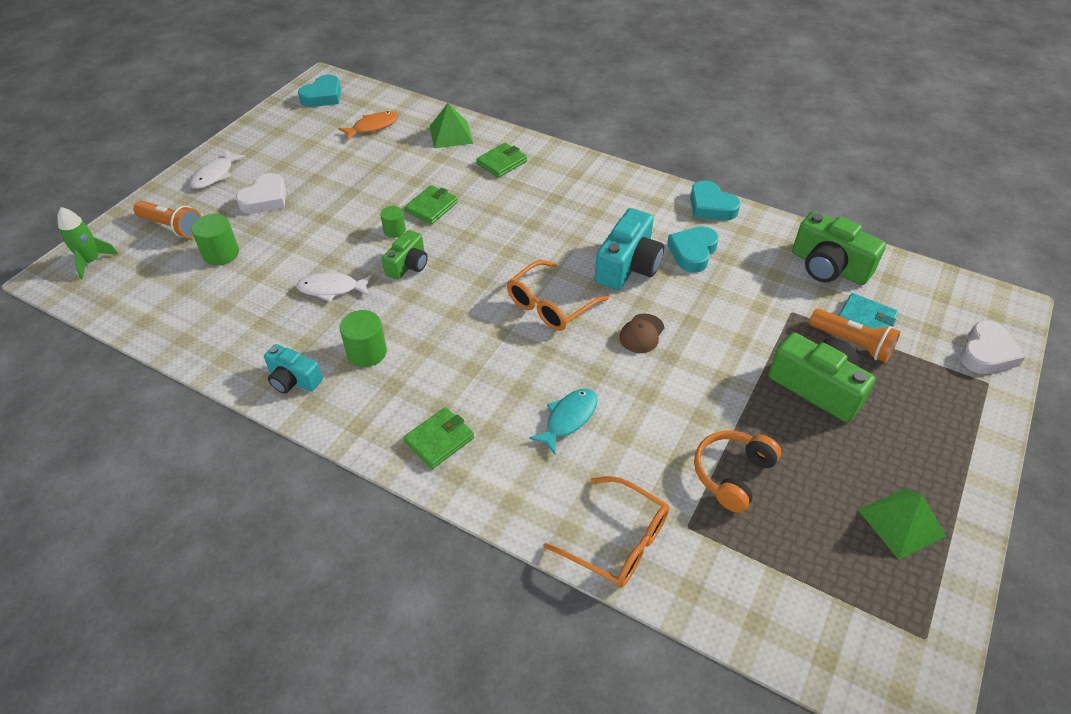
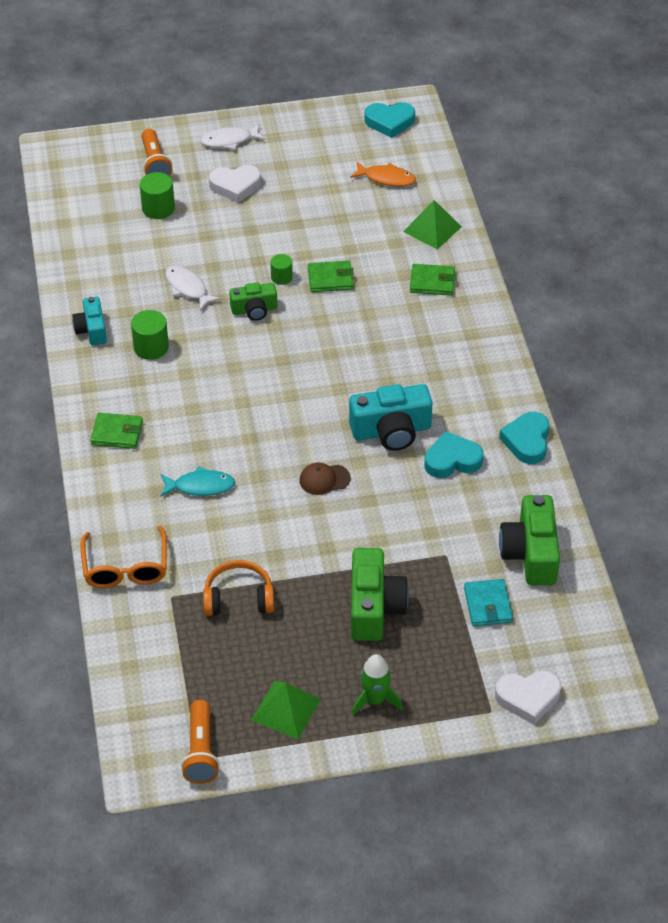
camera: 50 degrees right, 0 degrees up
(91, 261) = (83, 155): green rocket -> green rocket (375, 700)
(550, 305) = (298, 412): orange glasses -> none
(852, 343) = (448, 608): orange flashlight -> orange flashlight (201, 751)

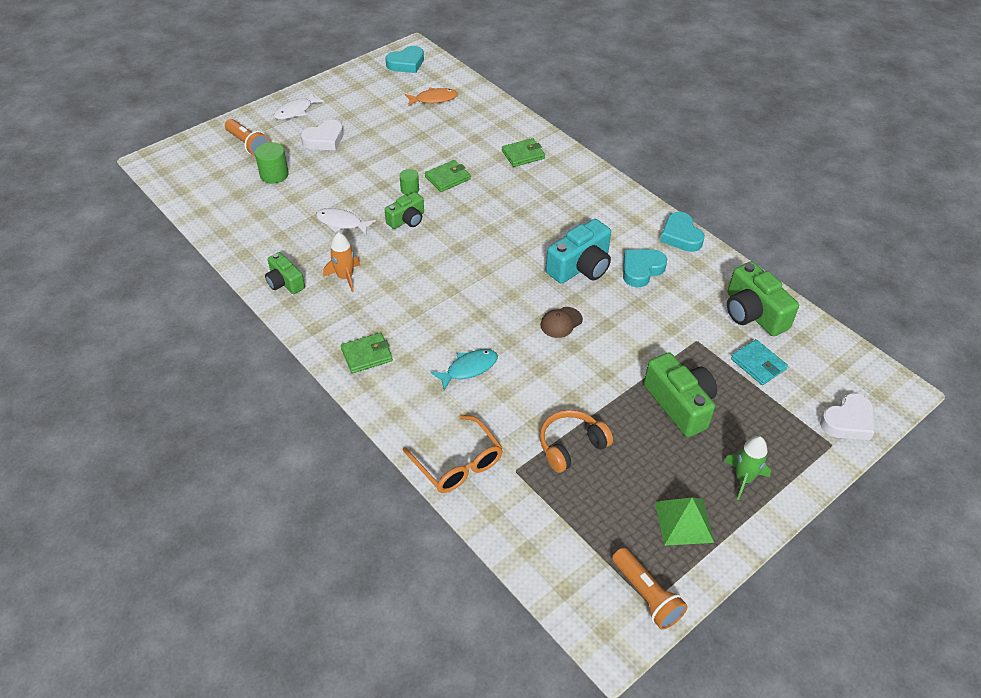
camera: 30 degrees left, 0 degrees up
(92, 330) = (285, 282): turquoise camera -> green camera
(151, 347) = (345, 277): green cylinder -> orange rocket
(432, 229) = (493, 120): green pyramid -> none

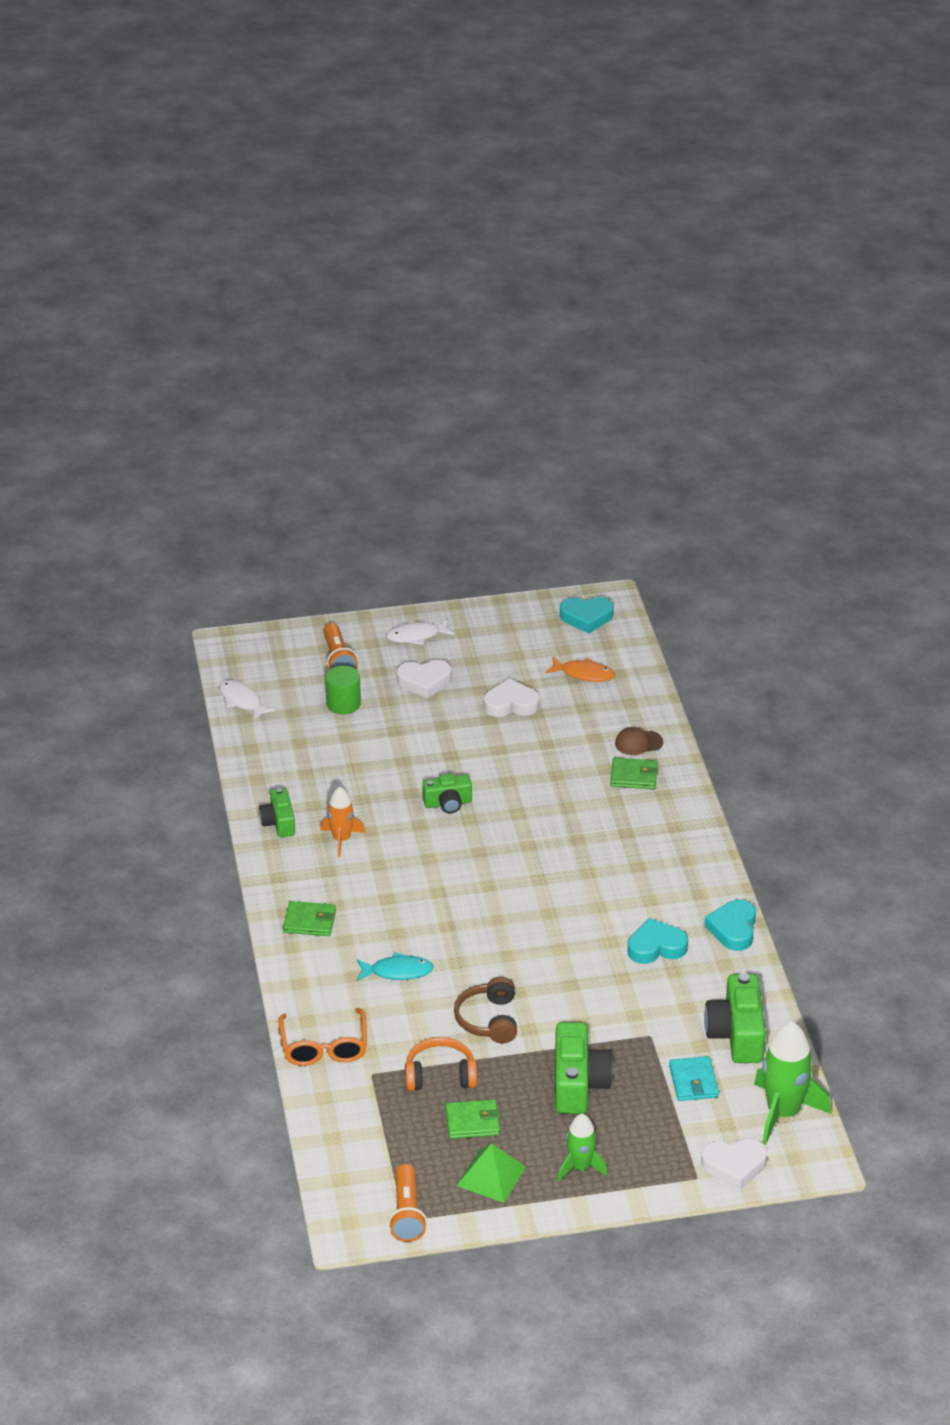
camera: 30 degrees right, 10 degrees down
(341, 223) = (377, 782): white fish -> white fish (241, 701)
(399, 135) = (510, 704): none -> white heart
(410, 190) = (475, 771): green cylinder -> none
(447, 178) = (527, 773): green wallet -> green wallet (472, 1122)
(561, 322) = (524, 965): brown cap -> brown cap (638, 743)
(570, 379) = (489, 1020): none -> brown headphones
(580, 267) = (593, 919): turquoise camera -> none
(839, 361) = (783, 1113): none -> green rocket

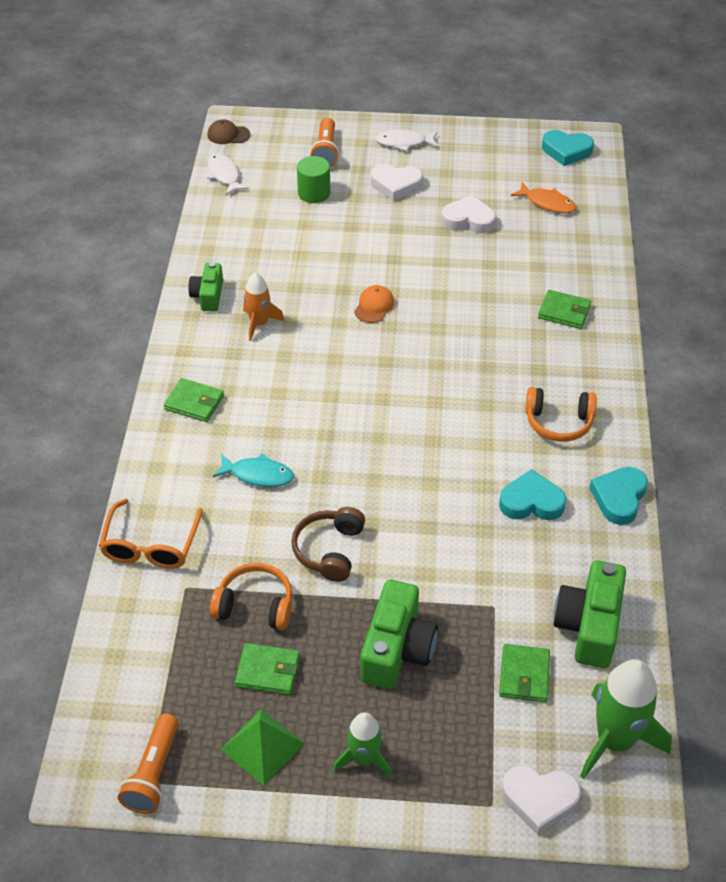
camera: 15 degrees right, 10 degrees up
(448, 803) = (374, 306): green camera -> orange cap
(638, 743) = (579, 279): brown cap -> brown cap (228, 135)
(659, 875) = (558, 422): none -> orange headphones
(693, 1081) = (524, 675): turquoise wallet -> green wallet

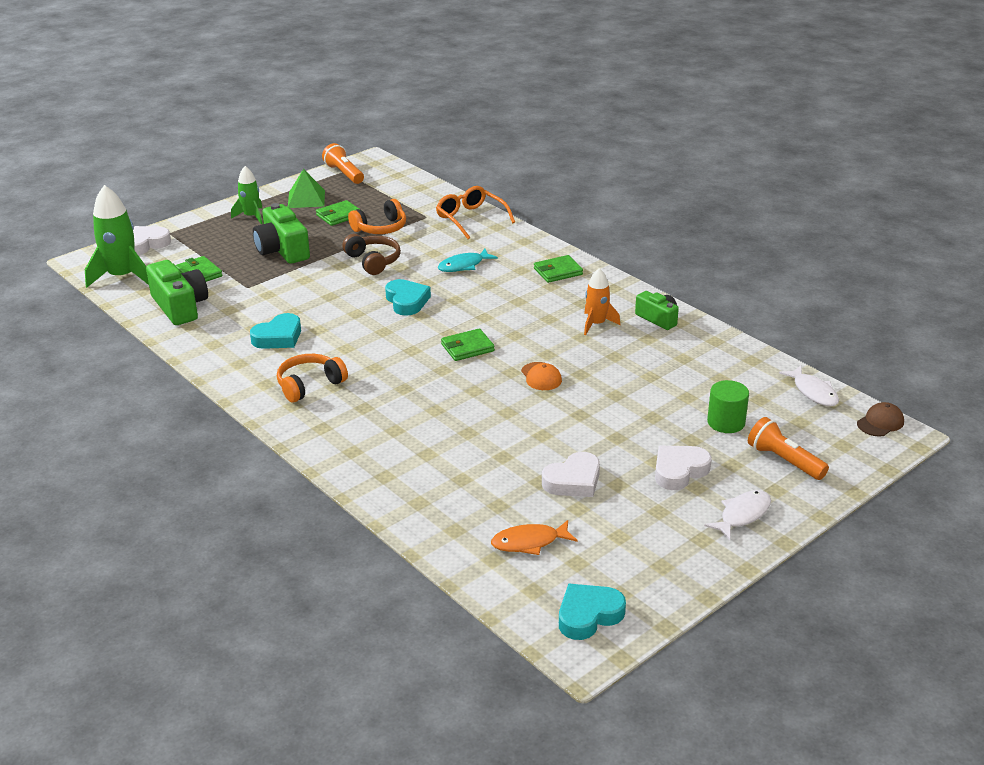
camera: 135 degrees right, 15 degrees down
(224, 175) = (813, 392): white fish -> white fish turned 45 degrees clockwise
(564, 312) = (393, 457): green wallet -> green wallet (467, 347)
(619, 498) = (220, 368): turquoise heart -> turquoise heart (407, 301)

